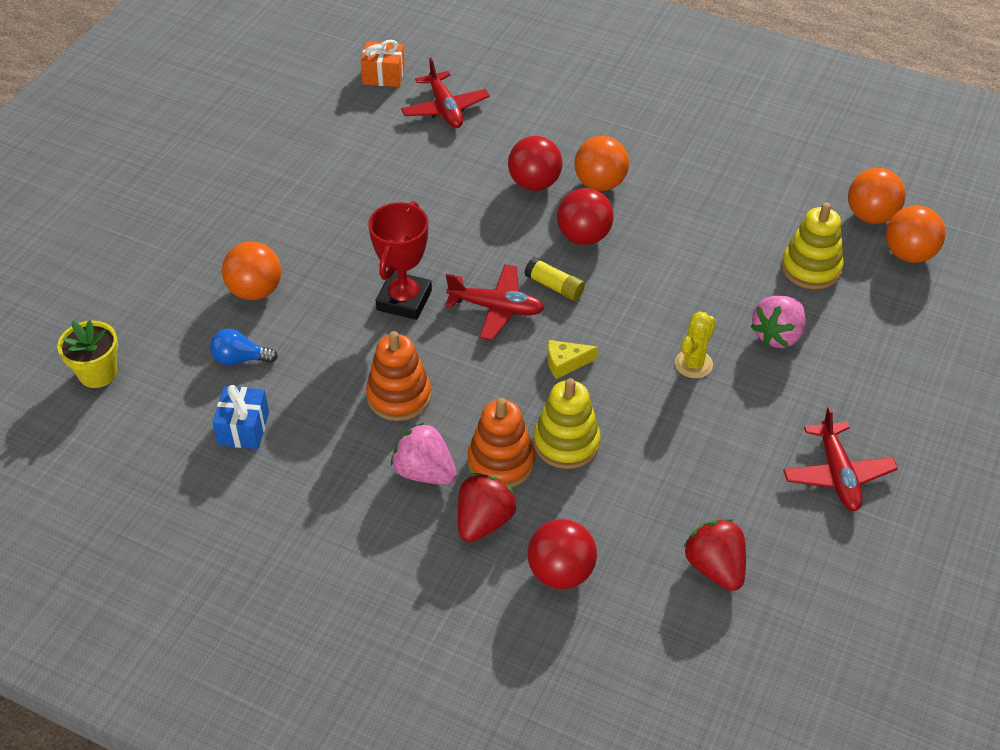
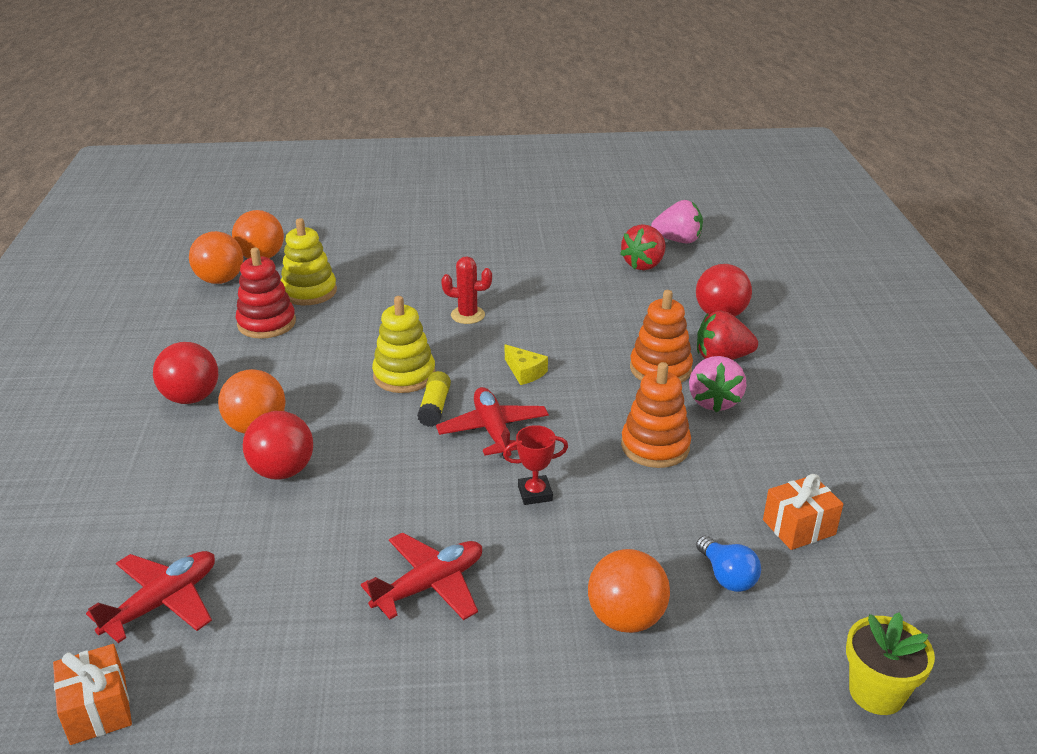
camera: 120 degrees left, 15 degrees down
(243, 428) = (799, 527): blue gift -> orange gift
(404, 300) = (535, 493): red trophy -> red trophy, size x0.56
(566, 443) = (607, 346): yellow stacking toy -> yellow stacking toy (404, 375)
(583, 237) = (350, 412): red ball -> red ball (191, 398)
(693, 364) = (468, 315): yellow cactus -> red cactus
(763, 226) = (266, 323): none -> red stacking toy
(777, 335) = (402, 289): pink strawberry -> pink strawberry (678, 240)
(837, 474) = (519, 243): red plane -> red plane (430, 585)

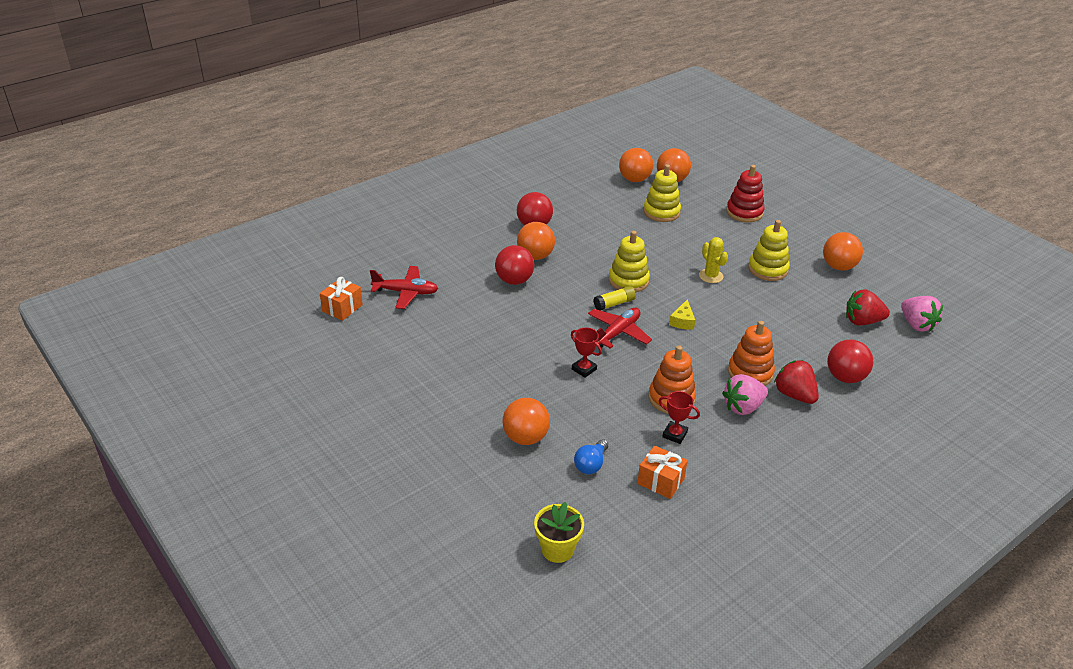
camera: 55 degrees right, 5 degrees up
(266, 323) = (617, 214): red stacking toy -> red stacking toy (744, 212)
(430, 585) = (486, 363): red plane -> none
(468, 315) = (711, 276): red cactus -> yellow cactus
(500, 276) = (768, 269): none -> yellow stacking toy
(545, 236) = (838, 266): none -> orange ball
(722, 475) = (674, 434): none -> red trophy

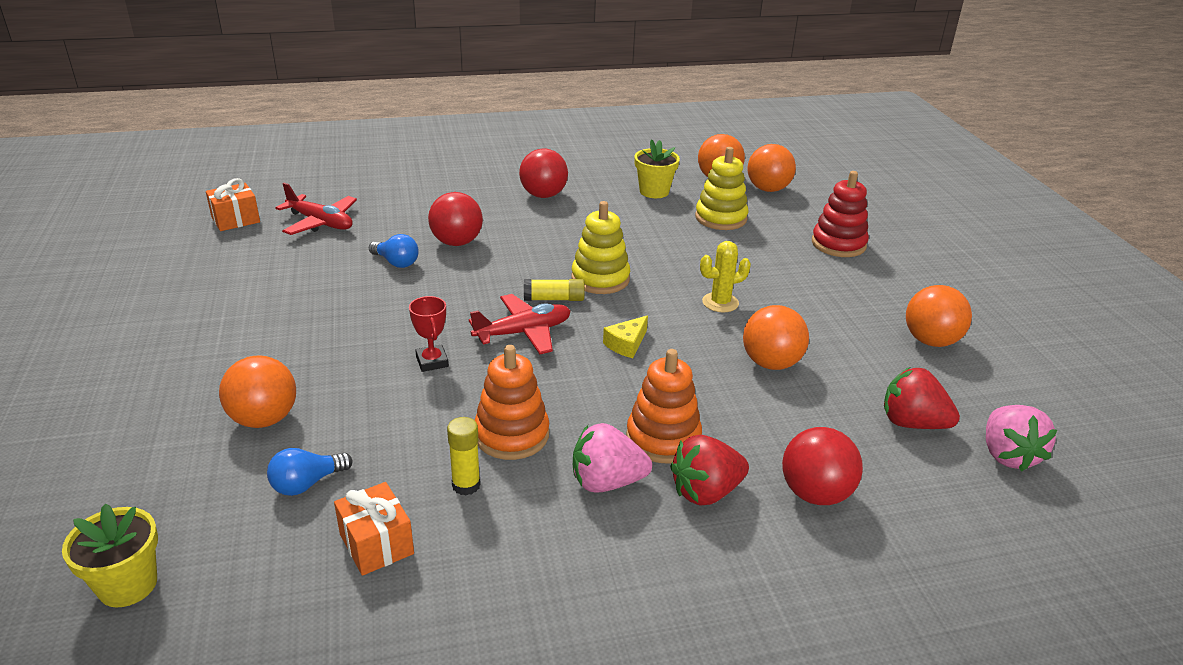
camera: 25 degrees right, 5 degrees down
(491, 308) = (396, 262): none -> blue light bulb
(535, 256) = (510, 225): orange ball -> orange ball (771, 363)
(603, 202) = (654, 191): none -> yellow flower pot
(674, 434) = (466, 485): red trophy -> yellow glue stick
(711, 276) = (720, 302): yellow cactus -> yellow cactus turned 75 degrees clockwise
(768, 269) = (813, 316): yellow stacking toy -> none
(794, 395) = (706, 492): red strawberry -> red strawberry turned 105 degrees counterclockwise

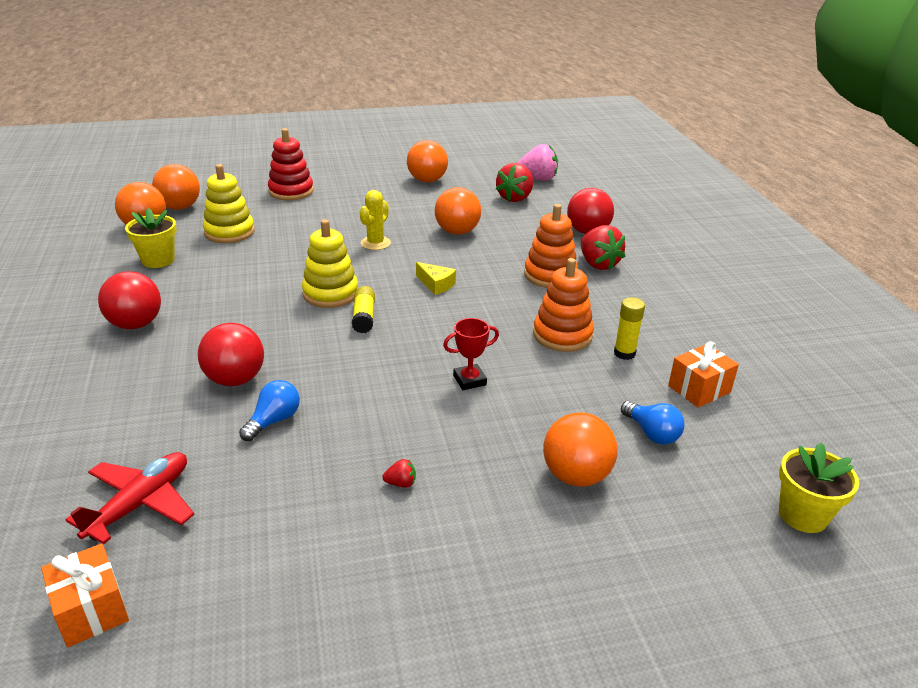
camera: 90 degrees left, 0 degrees up
(296, 322) = (401, 483): none -> red strawberry
(523, 332) = (420, 332): red plane -> none
(606, 482) = (601, 297): pink strawberry -> none
(720, 302) = (375, 243): yellow cactus -> yellow cactus turned 45 degrees clockwise

